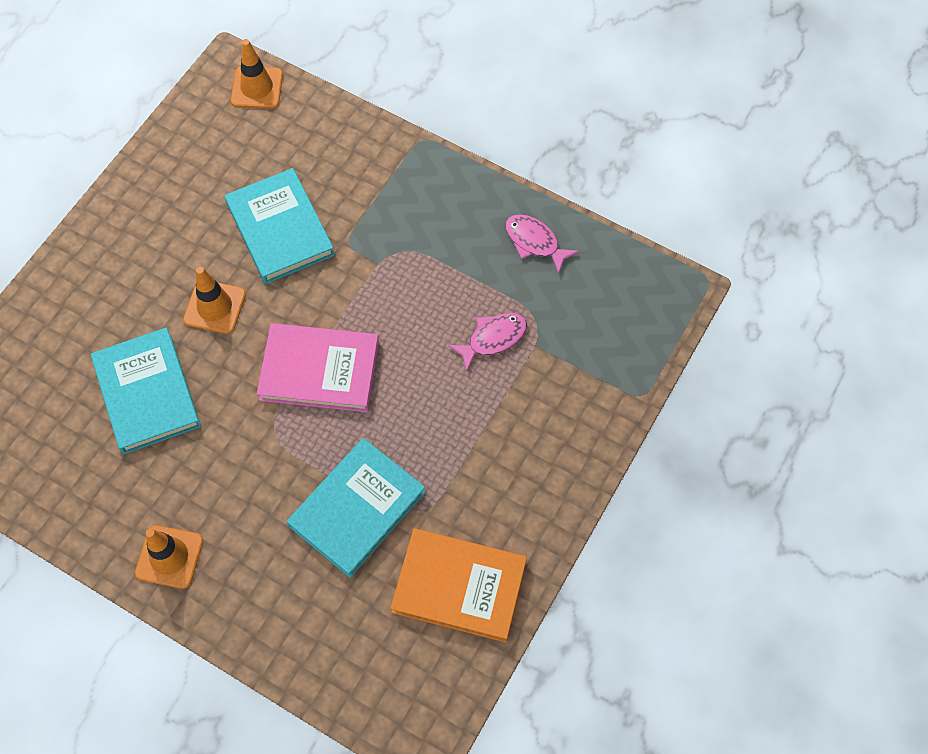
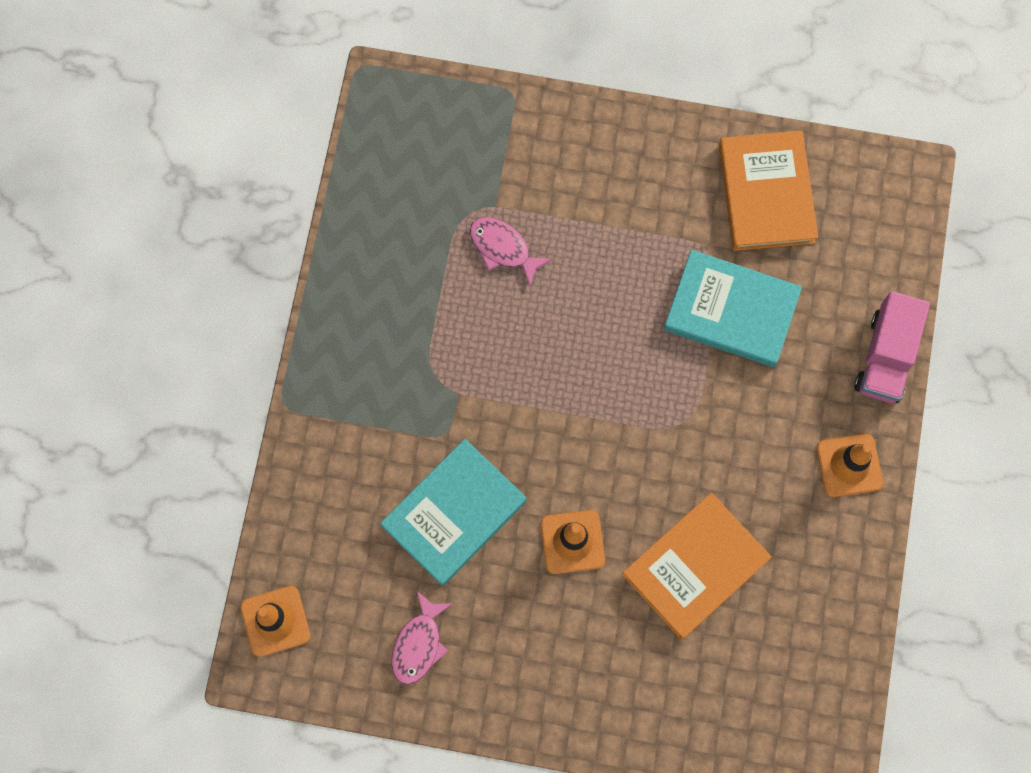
camera: 110 degrees left, 10 degrees up
(147, 393) = (695, 567): turquoise book -> orange book
(253, 633) = (885, 357): none -> pink truck
(319, 370) = (603, 404): pink book -> none
(534, 242) = (375, 245): pink fish -> pink fish (419, 644)

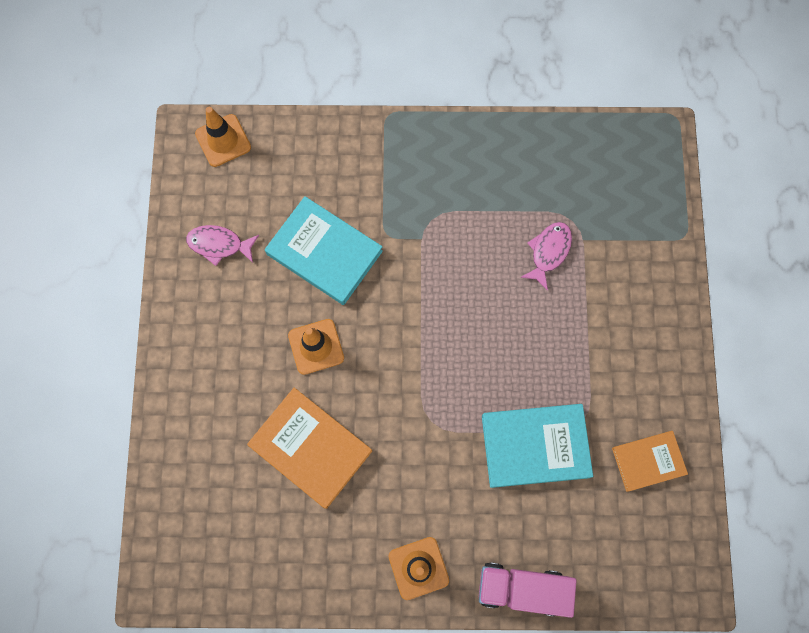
camera: 80 degrees right, 0 degrees up
(731, 311) = (535, 446): turquoise book -> turquoise book turned 75 degrees clockwise
(766, 193) = (648, 461): orange book -> orange book, size x0.62

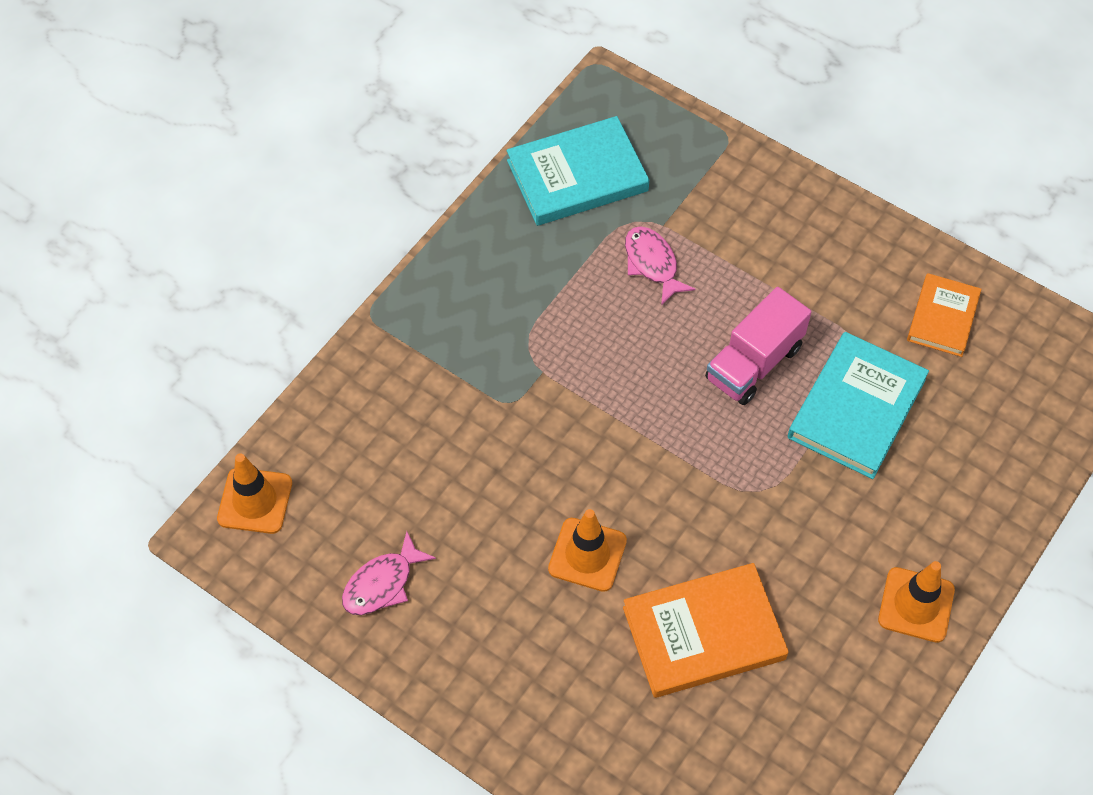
camera: 55 degrees left, 15 degrees down
(324, 252) = (481, 478): turquoise book -> turquoise book (577, 176)
(522, 588) = (1002, 517): pink truck -> pink truck (753, 363)

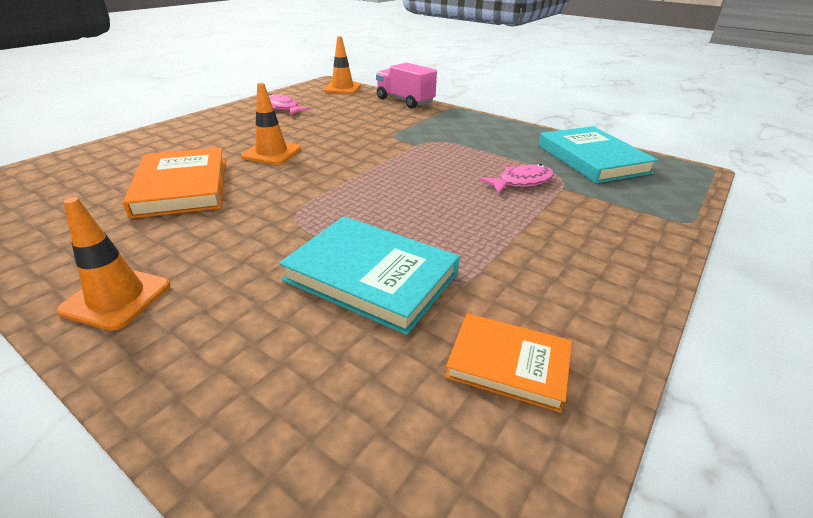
camera: 90 degrees right, 25 degrees down
(753, 363) = (427, 220): pink truck -> pink truck (405, 101)

